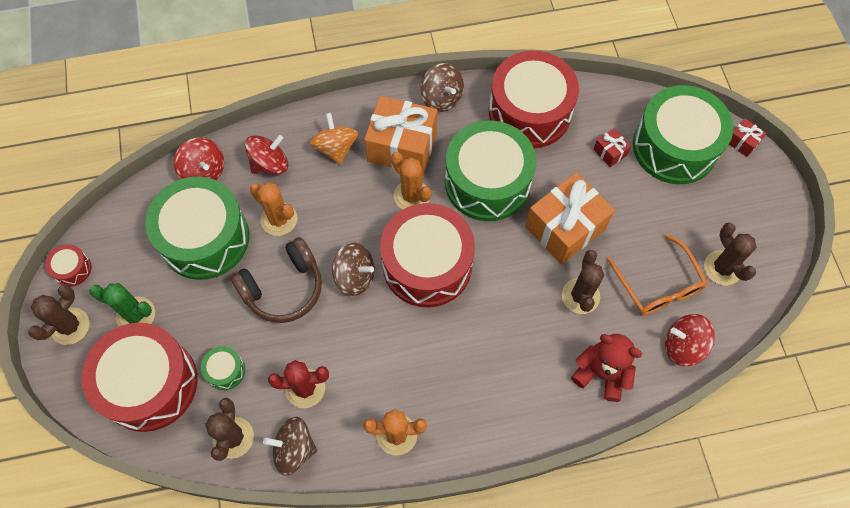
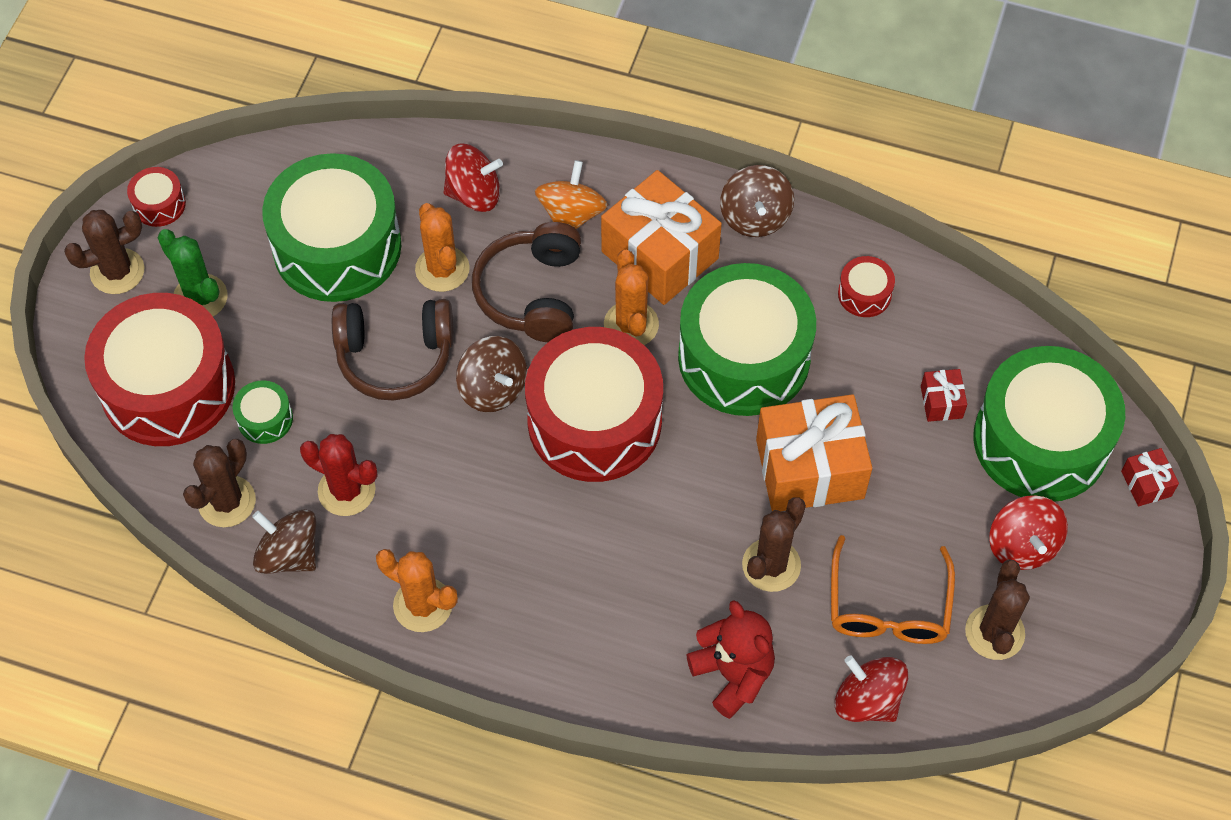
camera: 30 degrees right, 5 degrees down
(204, 172) = (386, 163): red spinning top -> red spinning top (1022, 545)
(342, 206) = (533, 293): none -> brown headphones
(529, 112) = (864, 294): red drum -> red drum, size x0.41

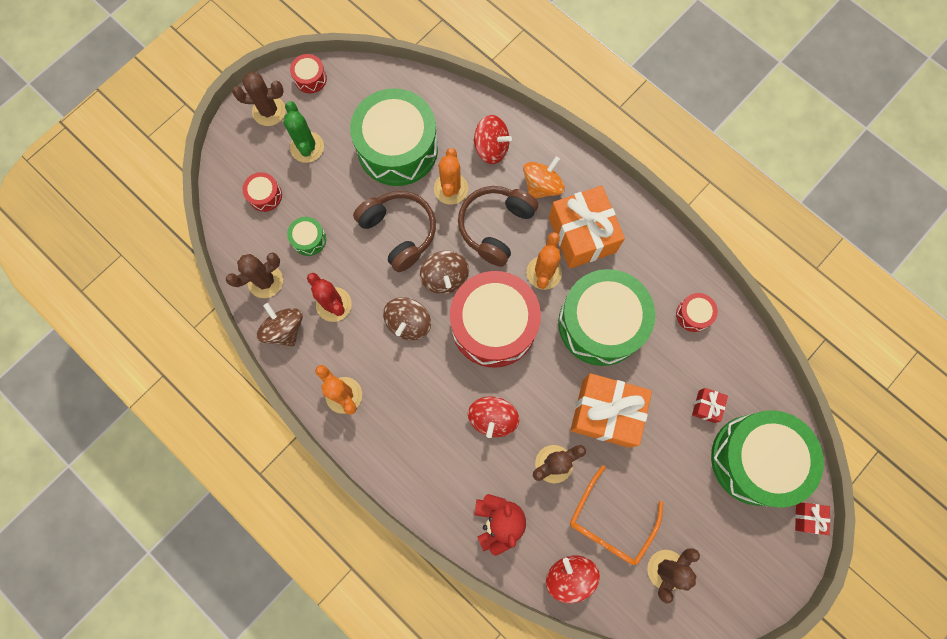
camera: 25 degrees right, 15 degrees up
(168, 387) = (265, 195): red drum -> red drum, size x0.41
(395, 356) = (399, 232): brown headphones -> brown headphones turned 150 degrees counterclockwise
(755, 217) = (651, 235): brown spinning top -> brown spinning top (408, 323)
(1022, 545) = (710, 522): red spinning top -> red spinning top (492, 418)

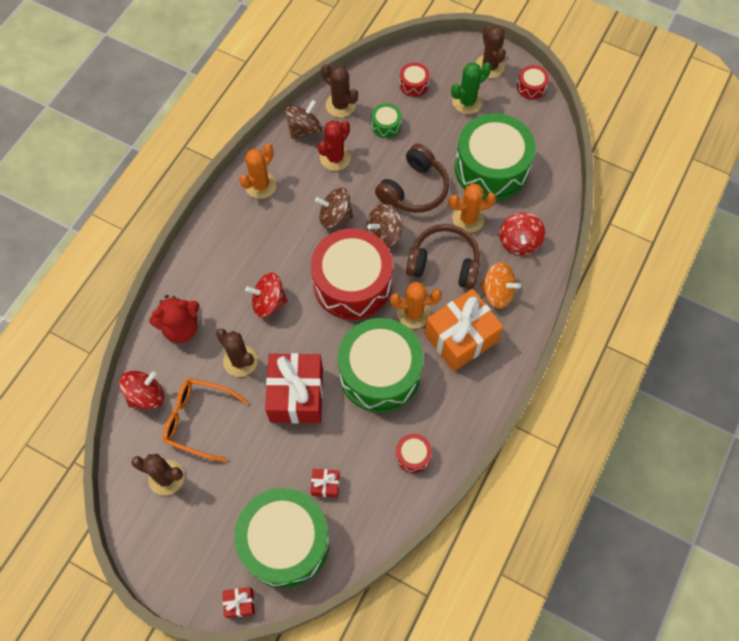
camera: 75 degrees right, 10 degrees down
(606, 413) = (296, 395): orange gift -> red gift

